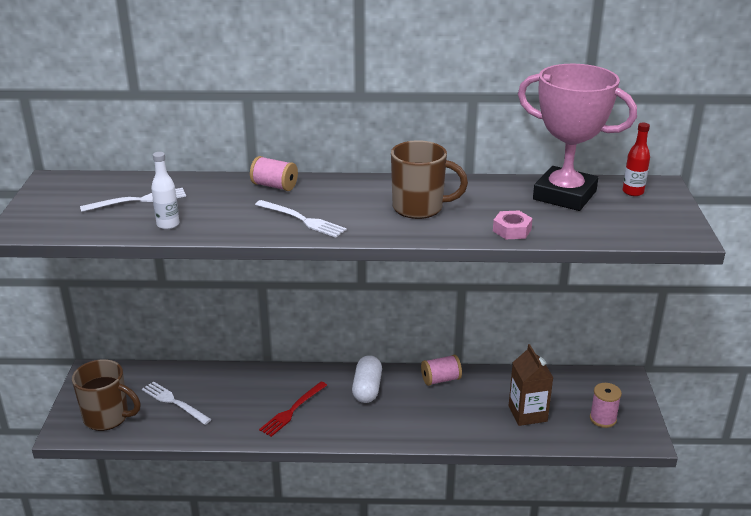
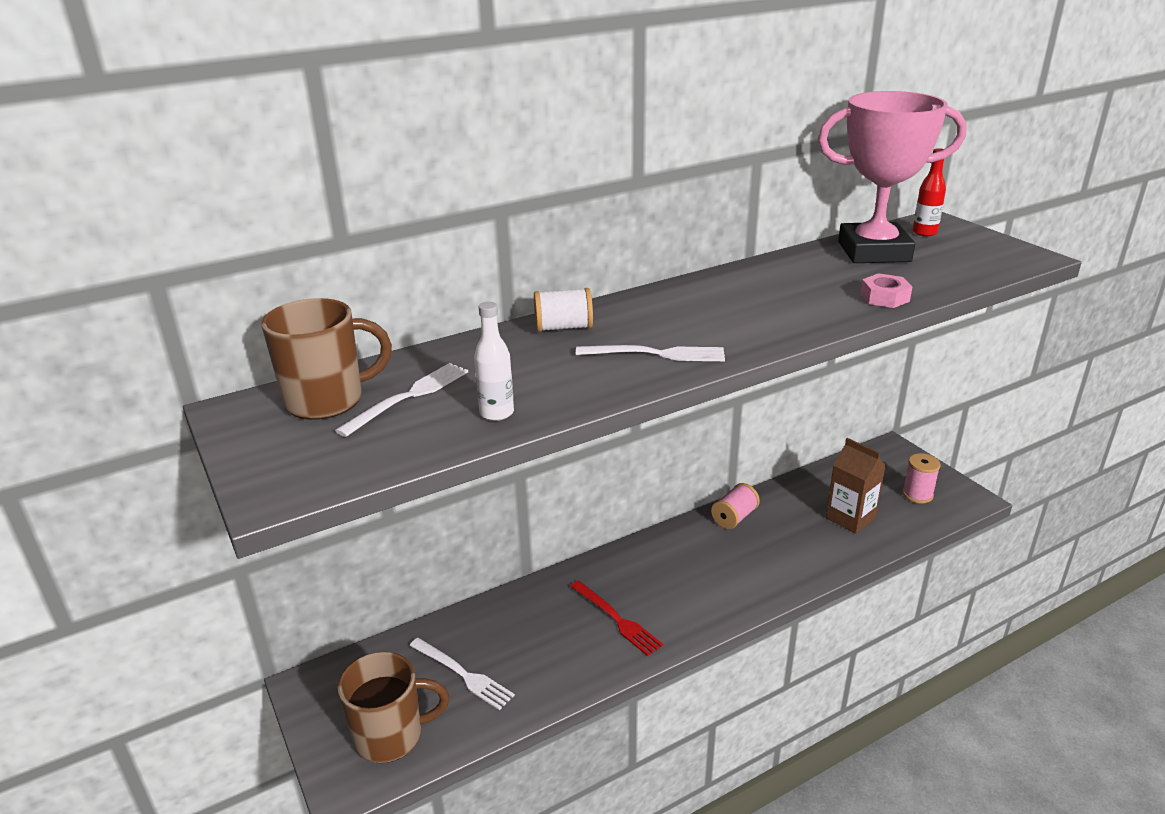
camera: 30 degrees left, 0 degrees up
(174, 402) = (463, 674): white fork -> white fork turned 150 degrees counterclockwise
(274, 186) = (563, 327): pink spool -> white spool
(292, 410) = (617, 619): red fork -> red fork turned 45 degrees counterclockwise
(367, 389) = (671, 559): white capsule -> none
(419, 208) = (760, 303): brown mug -> brown mug (327, 400)

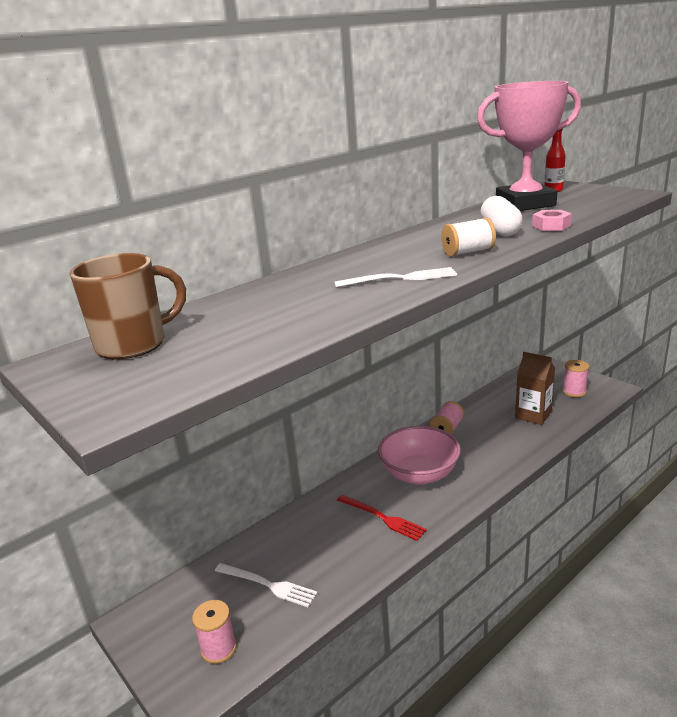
camera: 10 degrees left, 5 degrees down
(391, 736) = (218, 648): brown mug -> pink spool
(409, 397) = (206, 332): white fork -> none
(496, 413) = (289, 331): white bottle -> none
(563, 327) = (316, 273): white spool -> white spool (468, 252)
(679, 572) = (419, 474): none -> pink bowl
(816, 294) = (500, 230): none -> white capsule

